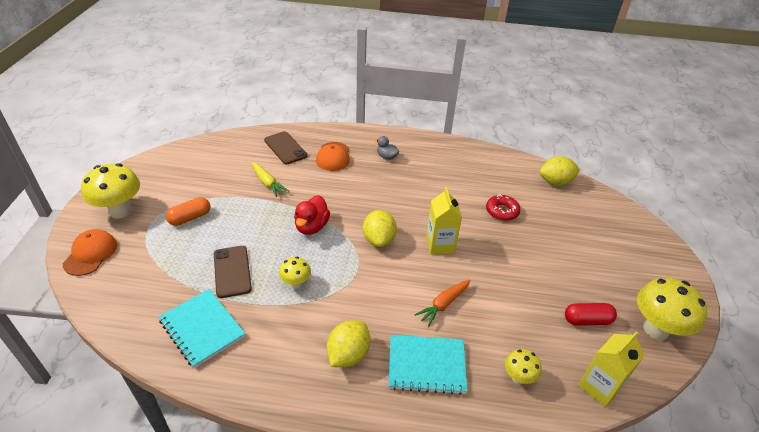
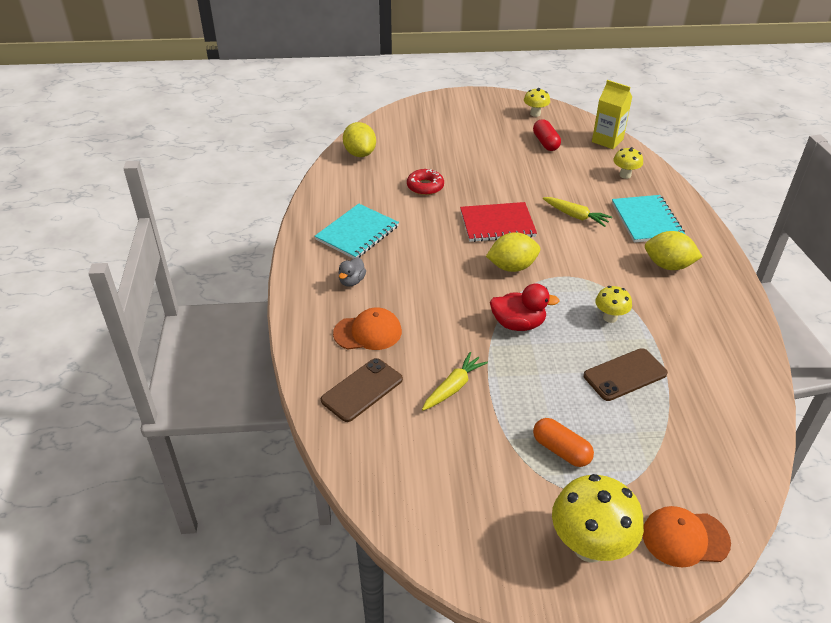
camera: 100 degrees left, 0 degrees up
(202, 328) = (711, 374): turquoise notebook -> turquoise notebook (357, 233)
(440, 244) = (497, 224): yellow carton -> red notebook
(443, 305) = (576, 216): orange carrot -> yellow carrot
(656, 329) = (535, 114): yellow mushroom -> yellow mushroom, size x0.53

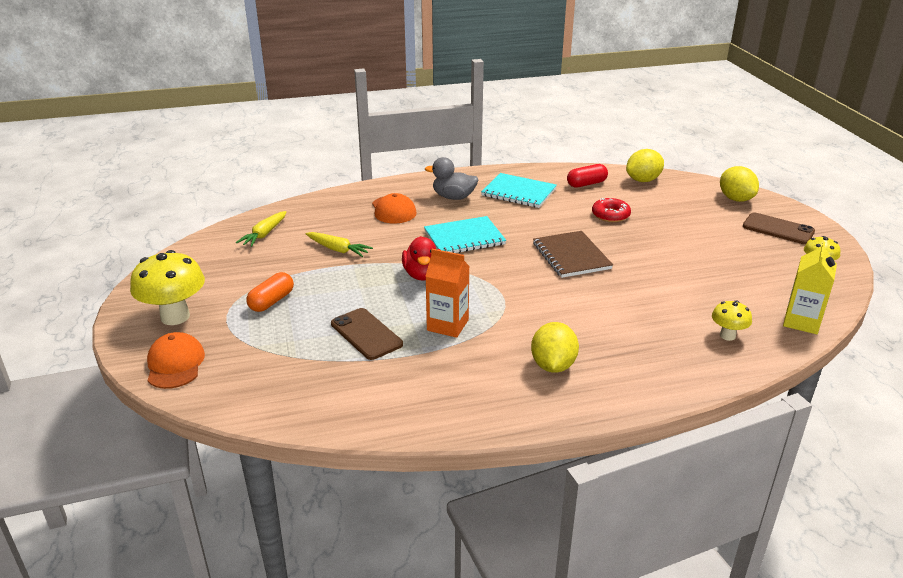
camera: 80 degrees right, 10 degrees down
(352, 281) = (453, 197): grey duck -> grey duck, size x1.57
(362, 390) = (330, 214): brown phone -> brown phone (778, 229)
(497, 224) = (571, 256): red notebook -> brown notebook
(512, 267) = (505, 267): yellow lemon -> yellow lemon (735, 199)
(545, 143) = (754, 277): red capsule -> red capsule (586, 184)
(576, 216) = (614, 301): yellow carrot -> yellow carrot (264, 234)
(610, 317) = (447, 325): yellow mushroom -> orange carton
(646, 220) = (636, 351): turquoise notebook -> turquoise notebook (464, 238)

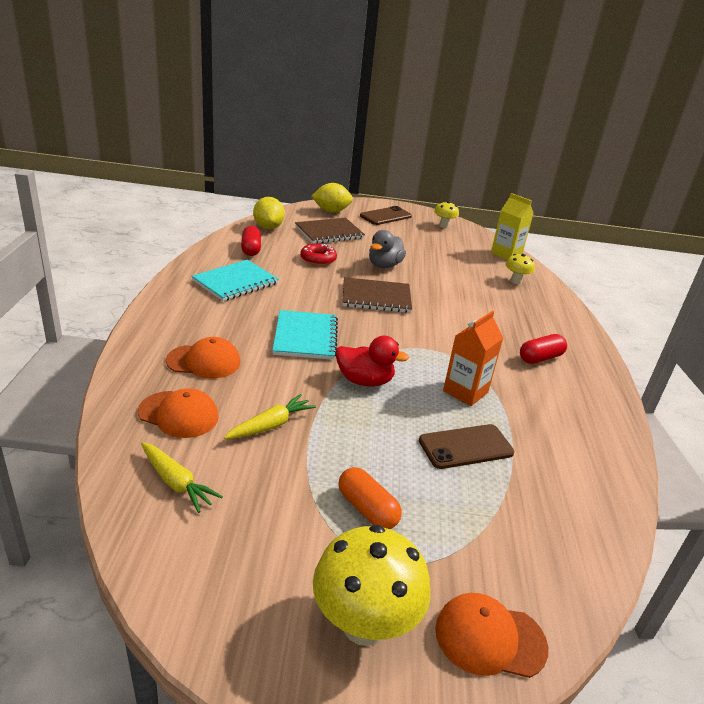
camera: 75 degrees left, 0 degrees up
(328, 218) = (179, 414): none -> orange cap
(453, 197) = (210, 317): grey duck -> grey duck (384, 265)
(553, 365) = (540, 358): yellow lemon -> red capsule
(679, 208) = (329, 232): none -> brown notebook

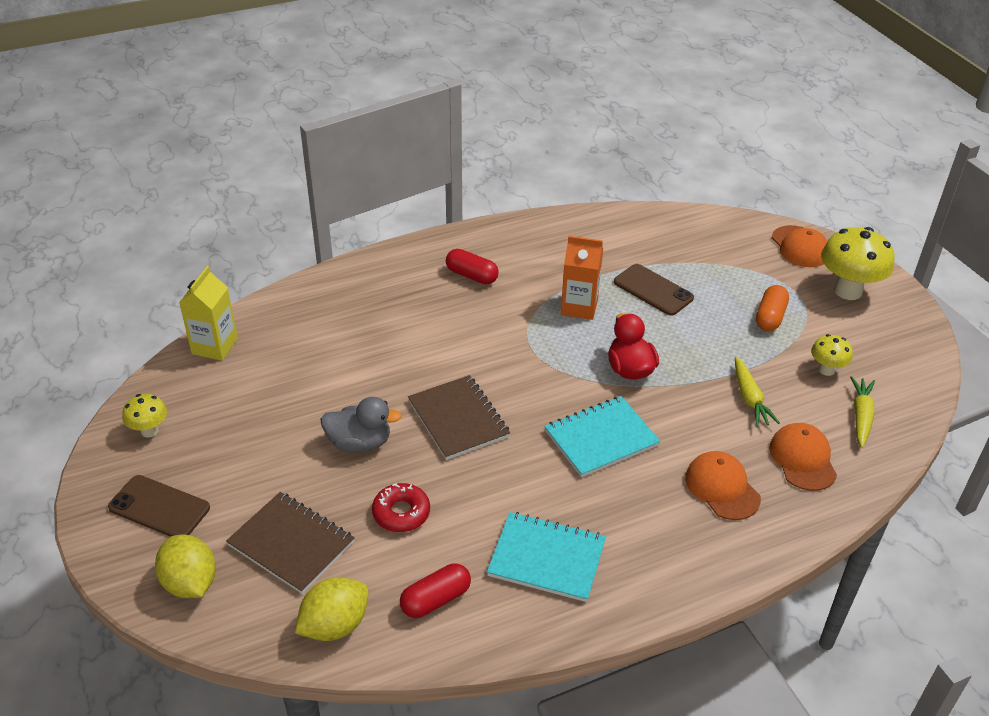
camera: 115 degrees left, 10 degrees up
(271, 425) = (750, 399): yellow carrot -> yellow carrot turned 120 degrees counterclockwise
(516, 281) = (300, 322): yellow mushroom -> yellow mushroom (826, 370)

